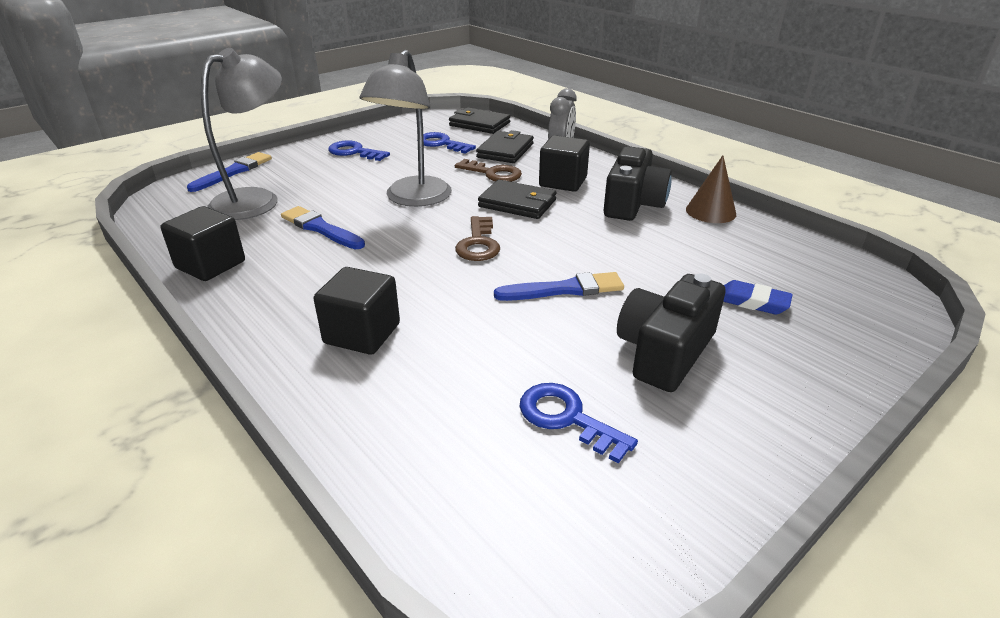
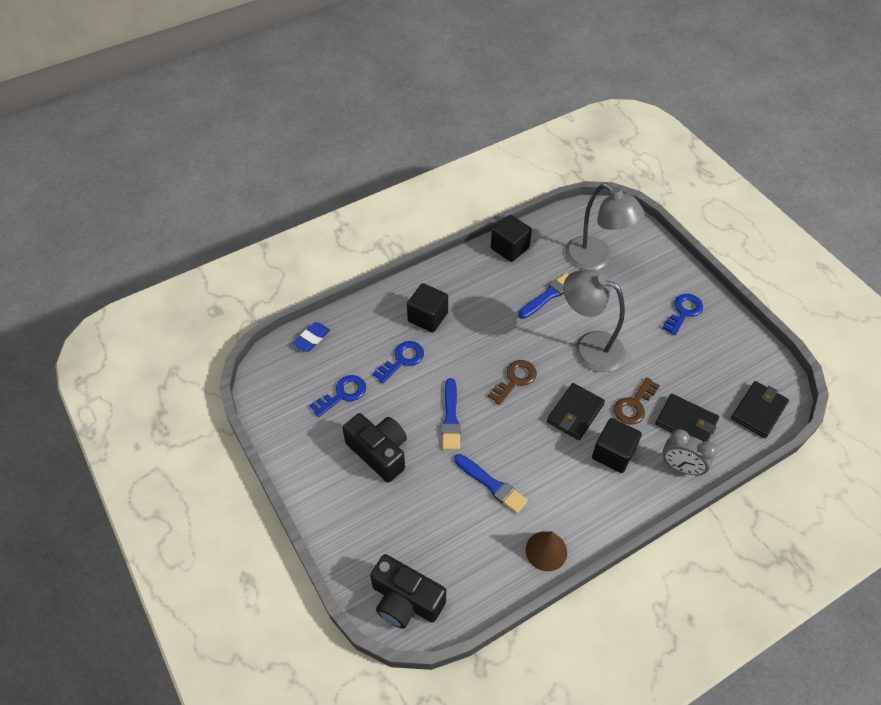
camera: 100 degrees right, 20 degrees up
(233, 172) = (645, 242): blue brush -> blue brush (491, 484)
(441, 144) = (703, 374): blue key -> blue key (402, 360)
(478, 244) = (515, 380): brown key -> brown key turned 120 degrees clockwise
(633, 204) = (566, 495): black camera -> black camera (405, 600)
(753, 302) = (415, 522): blue eraser -> blue eraser (312, 338)

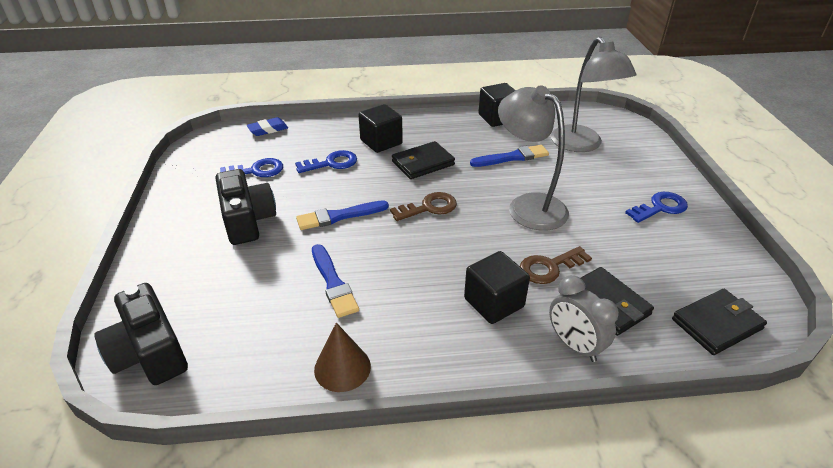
camera: 25 degrees right, 15 degrees down
(451, 418) = (339, 216): blue brush -> blue brush turned 45 degrees clockwise
(575, 413) = (474, 253): black wallet -> black wallet (423, 163)

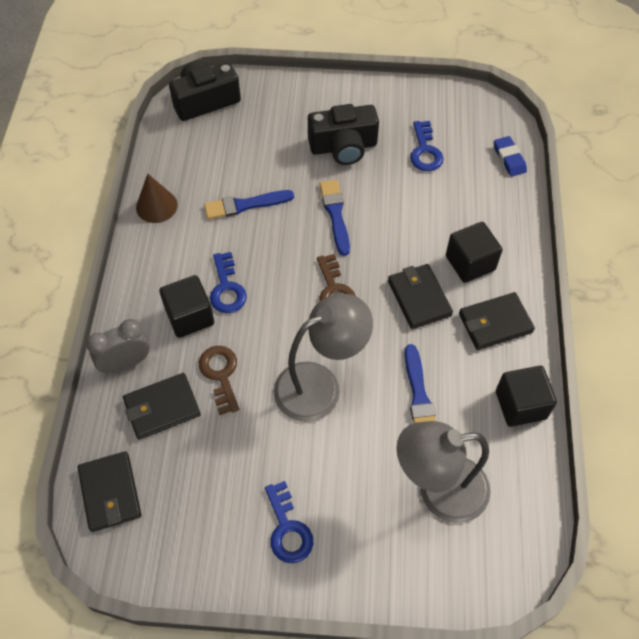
camera: 100 degrees right, 20 degrees up
(331, 163) = (430, 213): blue key -> blue key (227, 288)
(434, 129) = (495, 323): none -> black wallet

